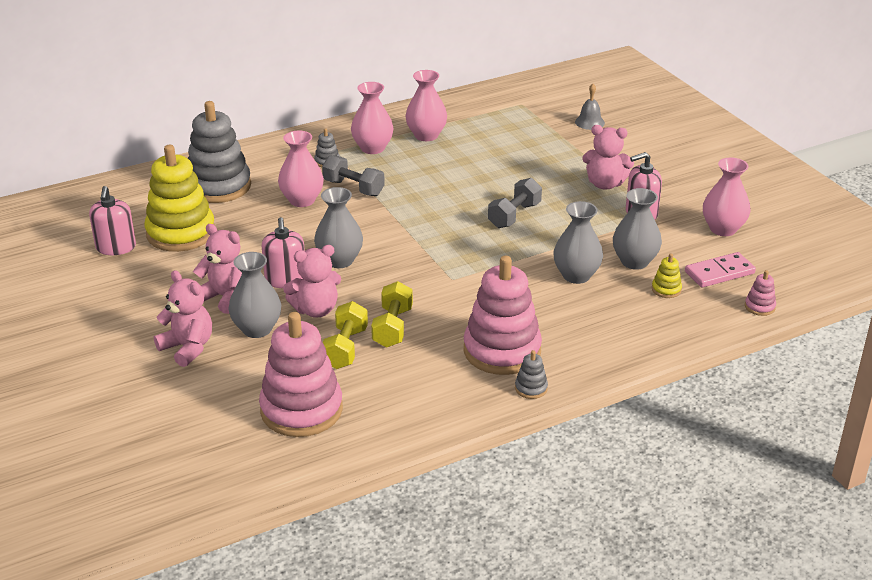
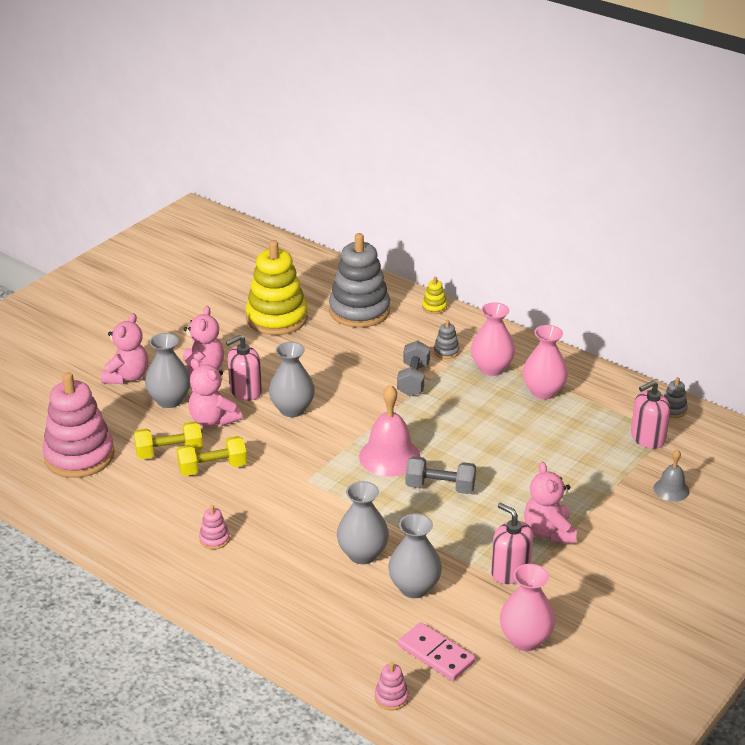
camera: 65 degrees right, 0 degrees up
(116, 247) = (236, 297): pink soap dispenser -> pink soap dispenser (647, 438)
(302, 200) = (371, 359): pink vase -> none
(453, 228) = (389, 456): none -> pink bell
(502, 351) = (214, 539): pink stacking toy -> pink stacking toy, size x0.41
(531, 388) = (169, 571): grey stacking toy -> grey stacking toy (673, 410)
(666, 289) = (378, 621): yellow stacking toy -> yellow stacking toy (434, 307)

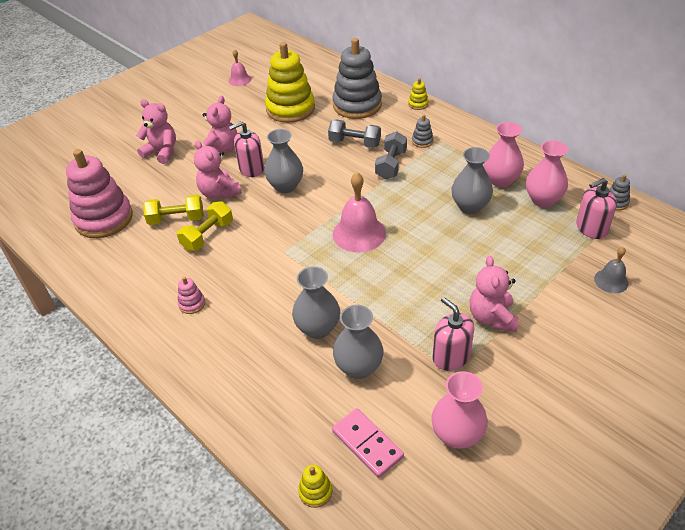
camera: 10 degrees right, 10 degrees up
(127, 377) = (162, 152): pink teddy bear -> pink teddy bear turned 90 degrees counterclockwise
(169, 400) = (189, 173): grey vase -> grey vase (470, 206)
(202, 284) = (239, 80): none -> pink bell
(212, 468) = (208, 236): yellow dumbbell -> yellow dumbbell turned 45 degrees counterclockwise
(391, 697) = (315, 491): pink stacking toy -> yellow stacking toy
(440, 487) = (398, 265): grey dumbbell -> grey dumbbell (354, 143)
(491, 368) = (458, 157): pink vase -> pink vase (543, 200)

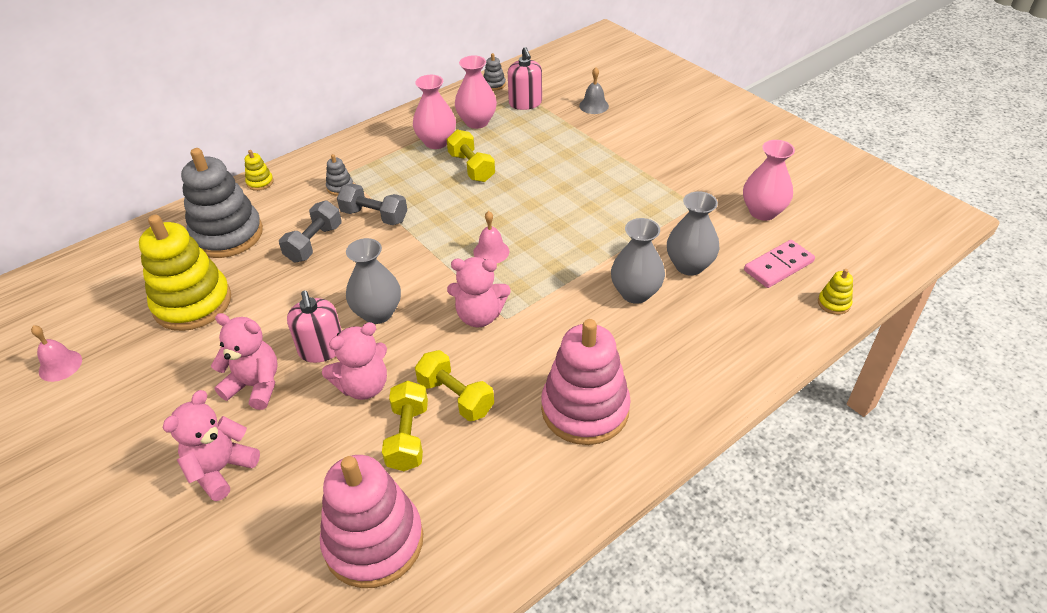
camera: 85 degrees left, 0 degrees up
(192, 304) = (585, 409): pink stacking toy -> pink stacking toy, size x2.46
(359, 233) = (491, 251): pink bell -> pink bell, size x0.56
(451, 356) = (676, 205): pink soap dispenser -> none
(470, 206) = (471, 167): grey vase -> yellow dumbbell
(492, 317) = (630, 175): pink teddy bear -> pink teddy bear (479, 316)

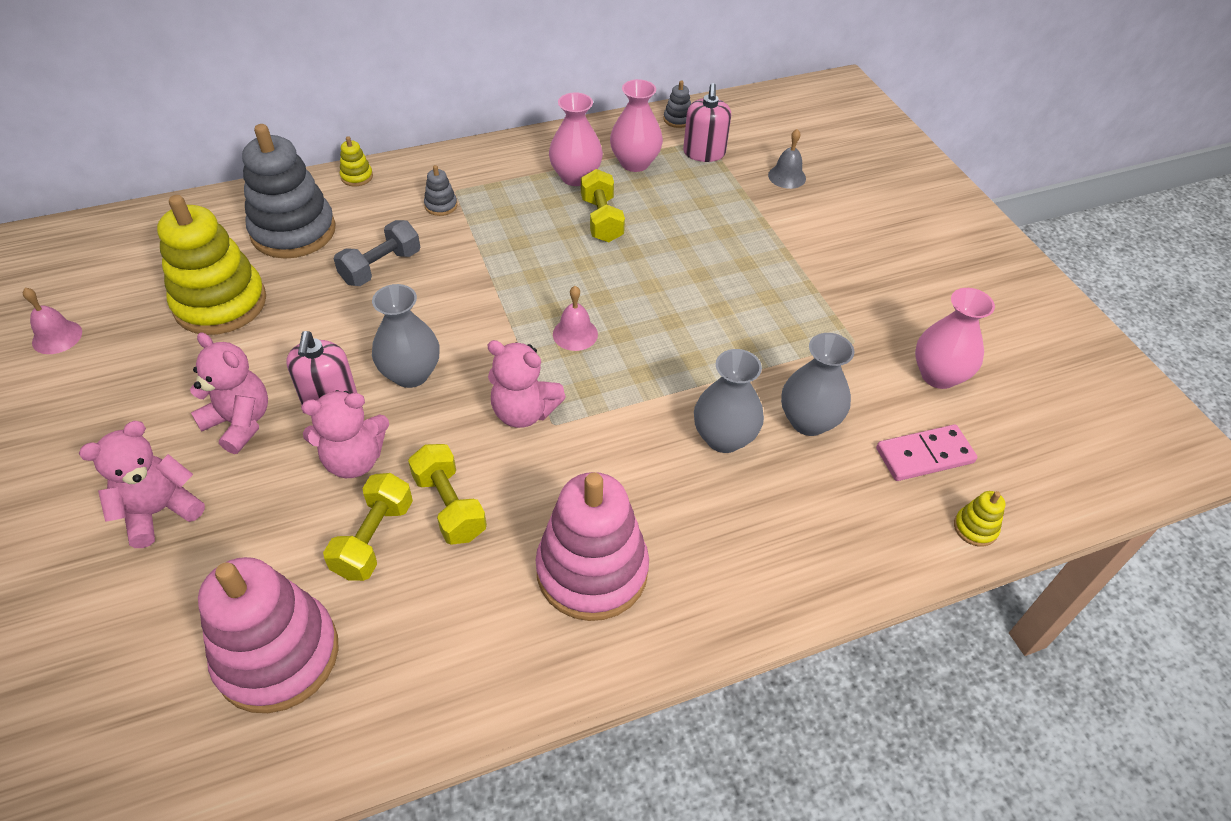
camera: 15 degrees right, 5 degrees up
(374, 216) = (462, 252): grey dumbbell -> none

